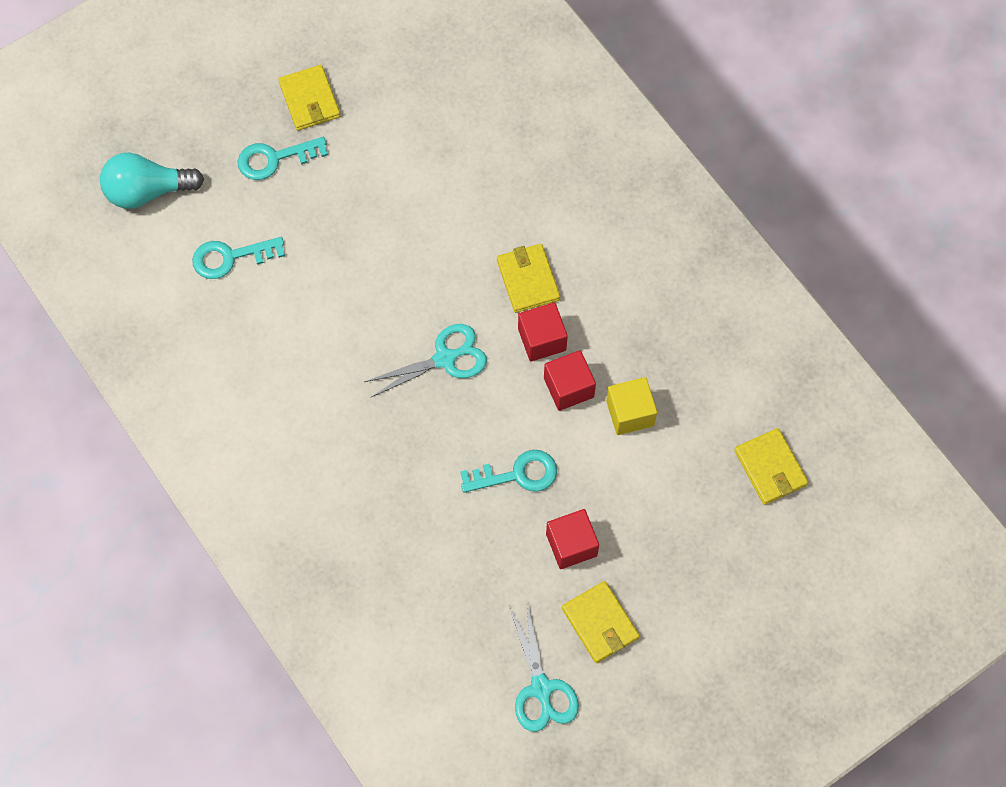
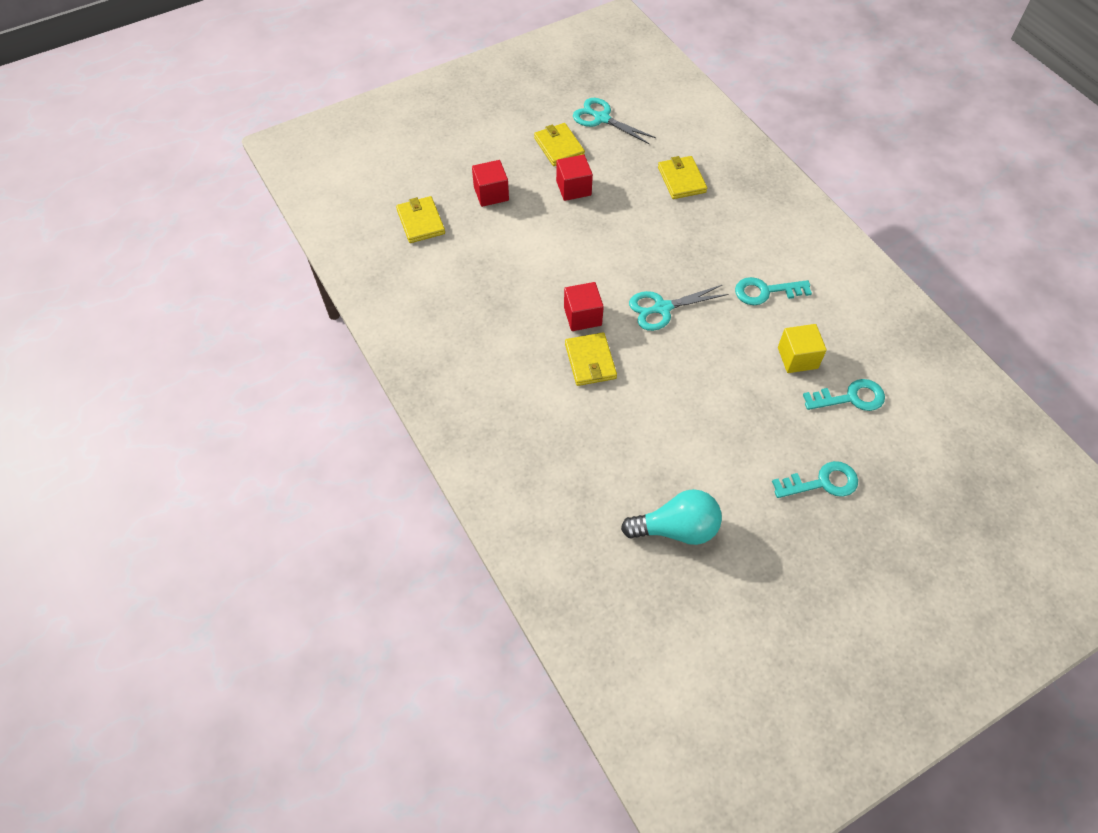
camera: 175 degrees left, 10 degrees down
(147, 191) = (938, 461): turquoise light bulb -> turquoise light bulb (676, 529)
(309, 100) = (794, 539): yellow wallet -> yellow wallet (681, 180)
(517, 474) = (609, 230): turquoise key -> turquoise key (765, 291)
(541, 688) = (601, 118): turquoise scissors -> turquoise scissors turned 45 degrees counterclockwise
(568, 387) = (564, 282): red cube -> red cube (491, 194)
(630, 413) = (519, 262): yellow cube -> yellow cube (797, 358)

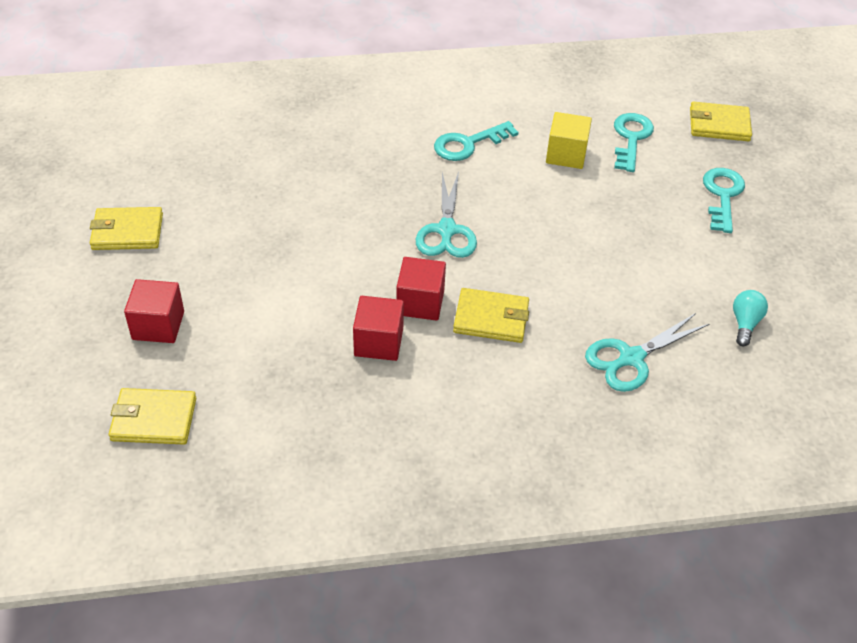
camera: 70 degrees left, 10 degrees down
(573, 188) = (209, 242): red cube -> red cube (378, 342)
(601, 118) = (111, 177): turquoise scissors -> turquoise scissors (631, 358)
(676, 529) = (745, 323): turquoise light bulb -> turquoise light bulb, size x0.54
(681, 180) = (266, 147): yellow wallet -> yellow wallet (719, 125)
(765, 291) = (468, 144): turquoise key -> turquoise key turned 45 degrees clockwise

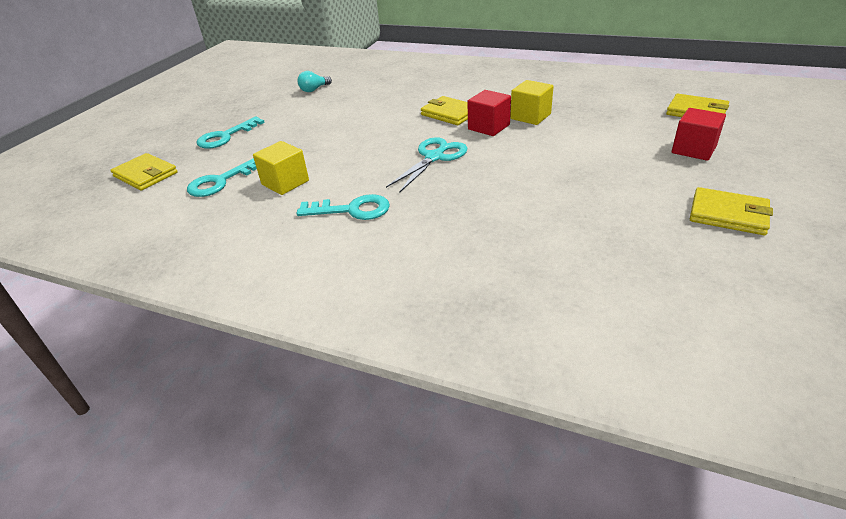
camera: 145 degrees left, 10 degrees down
(378, 342) = (530, 116): red cube -> yellow cube
(631, 358) = (390, 89): turquoise scissors -> none

